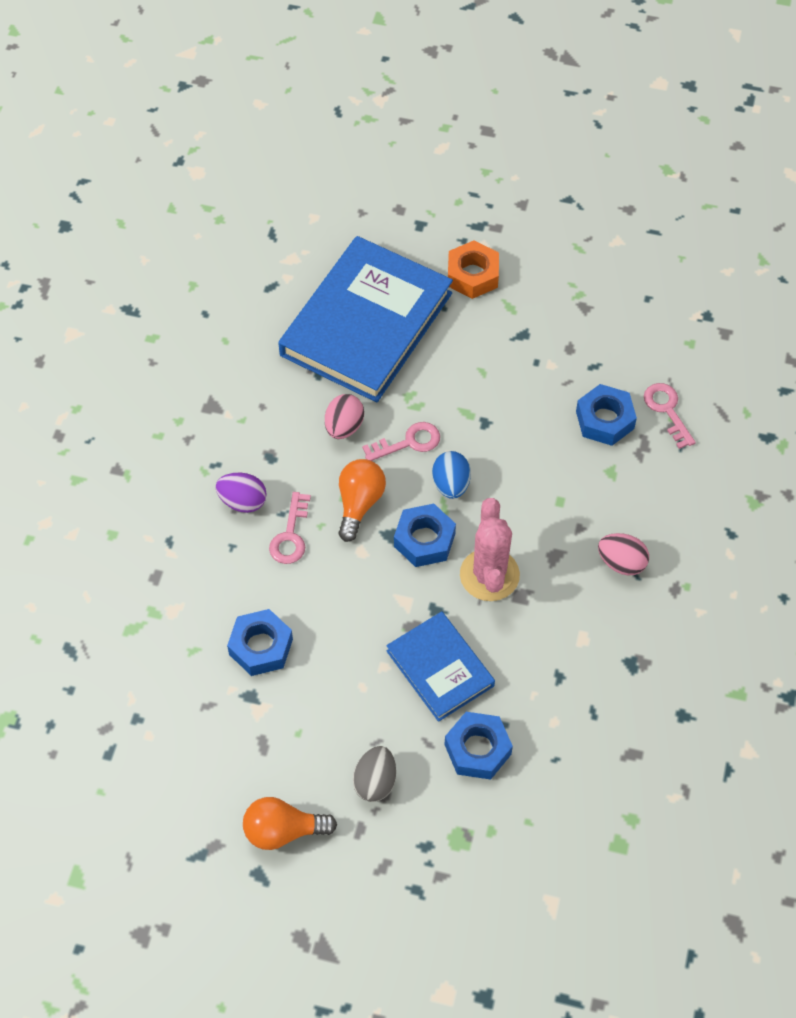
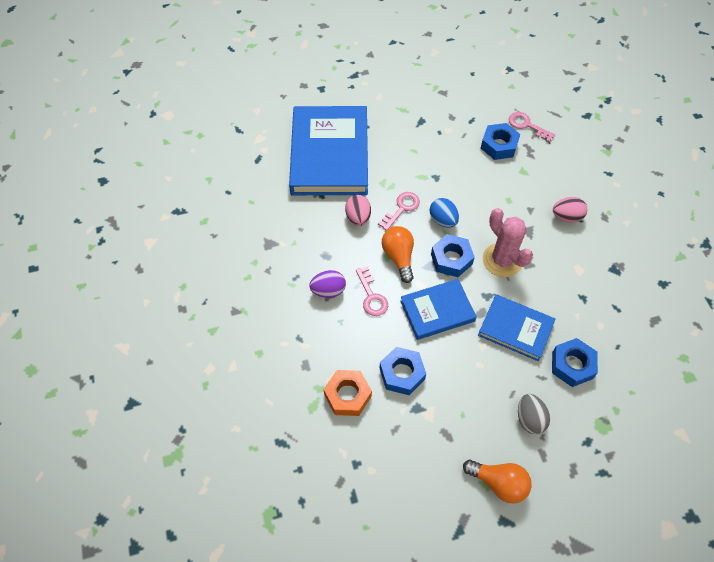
camera: 30 degrees left, 0 degrees up
(283, 831) = (499, 483): orange light bulb -> orange light bulb turned 120 degrees counterclockwise
(358, 595) = (437, 311): none -> blue book
(472, 275) = (370, 102): orange nut -> orange nut (347, 395)

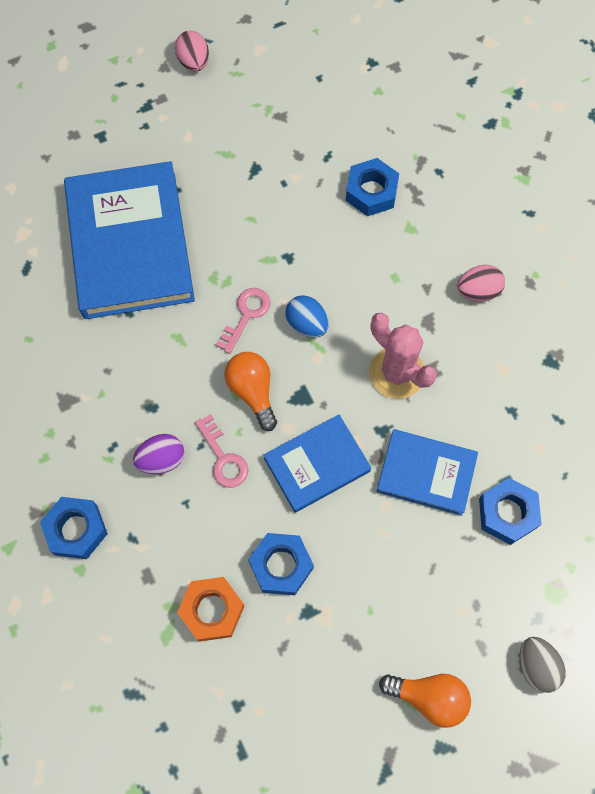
camera: 10 degrees left, 10 degrees up
(358, 217) = (186, 339): pink egg -> pink egg (194, 62)
(451, 259) = (326, 383): blue nut -> blue nut (76, 530)
(527, 125) = (407, 153): pink key -> none
(529, 419) = (459, 600): grey egg -> grey egg (536, 666)

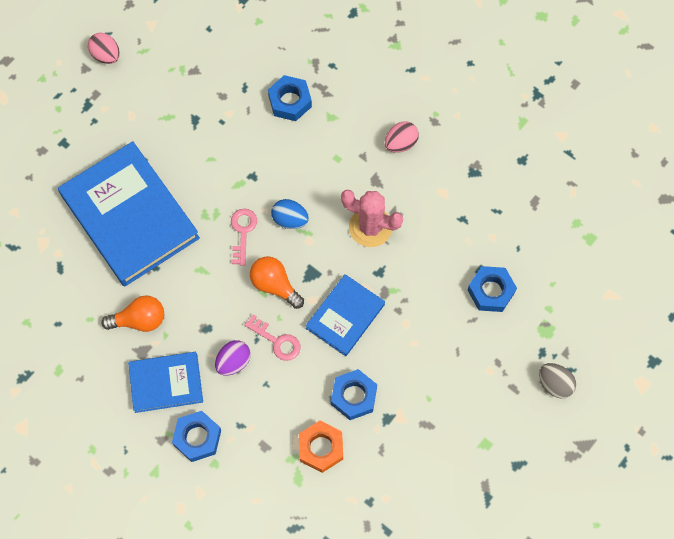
camera: 25 degrees left, 0 degrees up
(426, 473) = (423, 289): blue book -> blue book (166, 383)
(429, 697) = (494, 437): orange light bulb -> orange light bulb (139, 320)

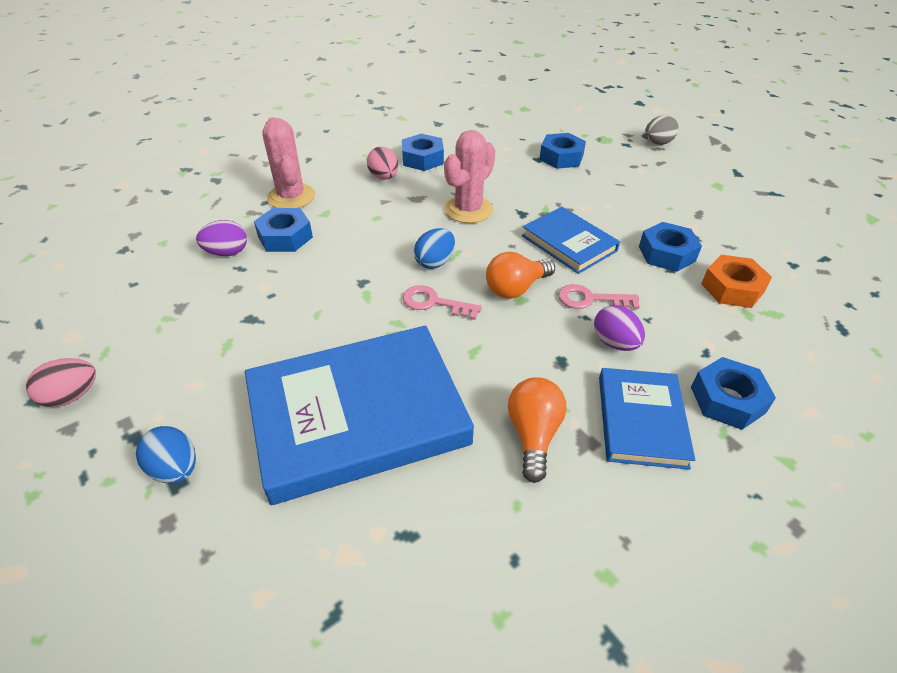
camera: 75 degrees left, 25 degrees down
(72, 137) = (175, 469): none -> blue egg
(259, 70) = (227, 253): none -> purple egg
(277, 341) = (590, 299): pink key -> pink key turned 135 degrees counterclockwise
(345, 82) = (291, 197): none -> pink cactus
(444, 166) = (422, 159): none -> blue nut

